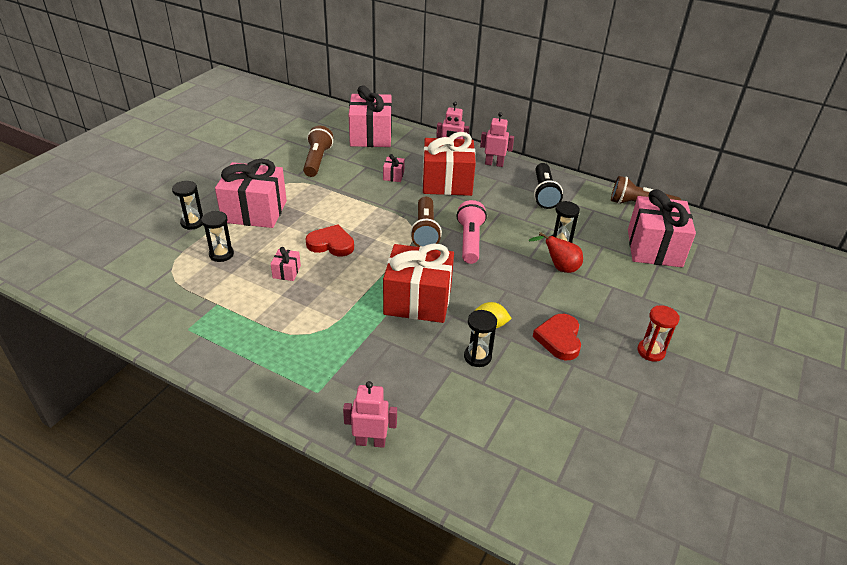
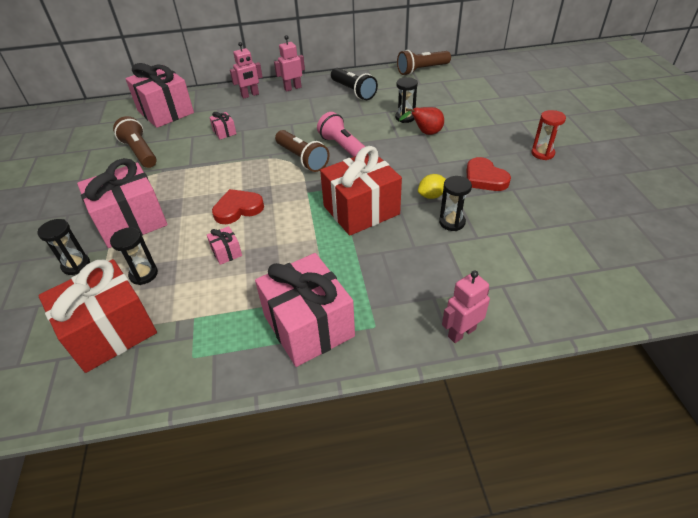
camera: 35 degrees left, 5 degrees up
(447, 183) = (274, 117): red gift -> red gift (111, 331)
(654, 248) = (463, 91): pink gift -> pink gift (308, 326)

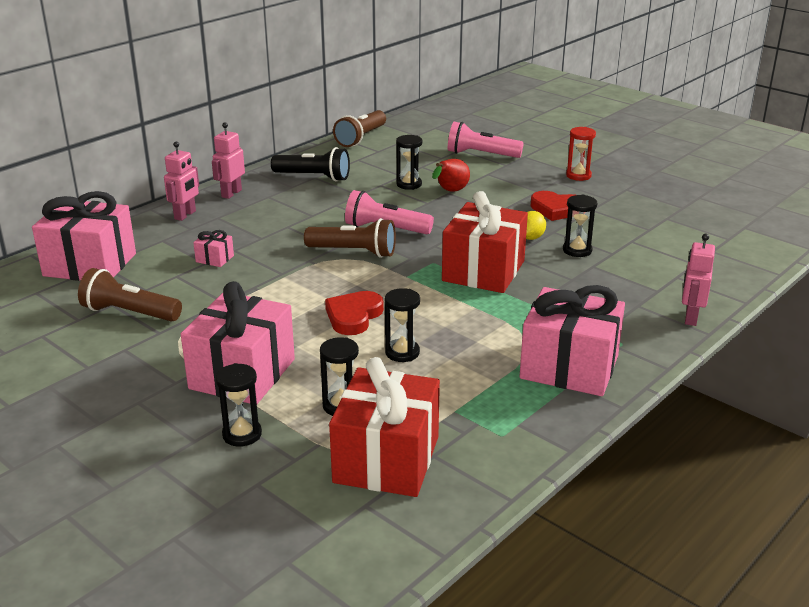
camera: 40 degrees left, 15 degrees down
(226, 252) = (402, 352): pink gift -> black hourglass
(488, 109) = (481, 154): none -> pink flashlight

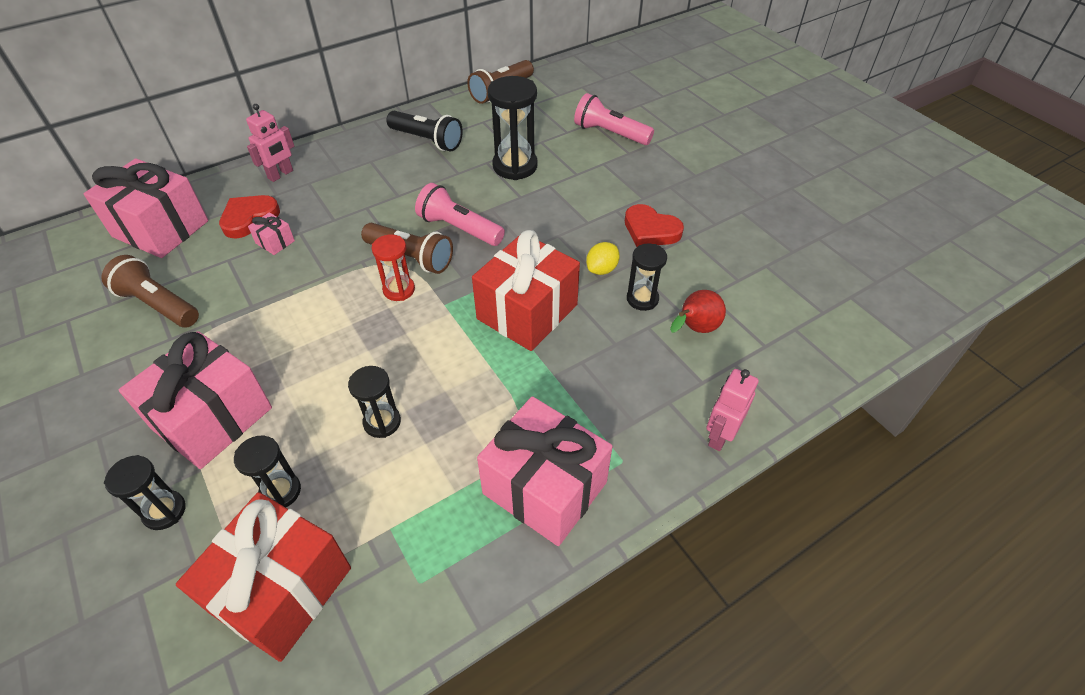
camera: 15 degrees right, 20 degrees up
(231, 193) = (338, 151): pink robot -> none
(353, 316) = (362, 354): red heart -> red heart (249, 218)
(409, 184) = (515, 166): black hourglass -> black hourglass, size x1.68
(450, 191) = (551, 184): red pear -> red pear (695, 329)
(578, 175) = (698, 182): red hourglass -> red hourglass (399, 290)

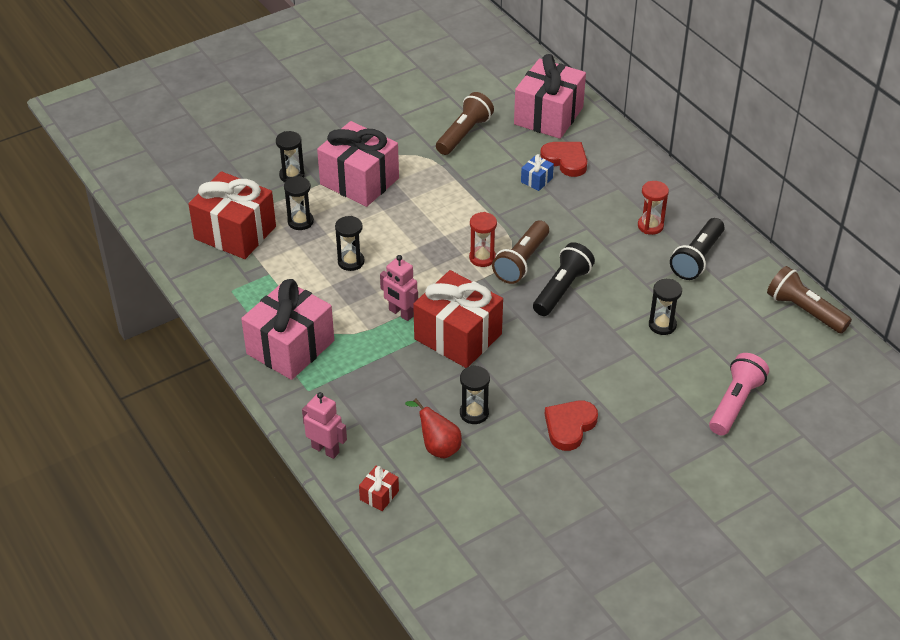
camera: 90 degrees right, 5 degrees down
(275, 242) = (536, 180): pink gift -> blue gift
(281, 175) = (628, 168): pink robot -> pink robot (400, 313)
(375, 165) = (650, 226): none -> red hourglass
(459, 228) = (562, 289): pink flashlight -> black flashlight
(515, 166) = (662, 325): black hourglass -> black hourglass, size x0.60
(602, 269) = (511, 387): yellow lemon -> none
(776, 379) = (379, 495): none -> red gift

